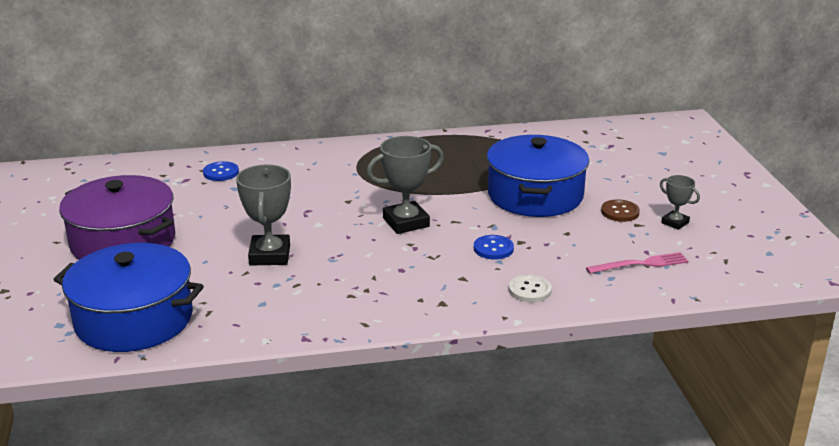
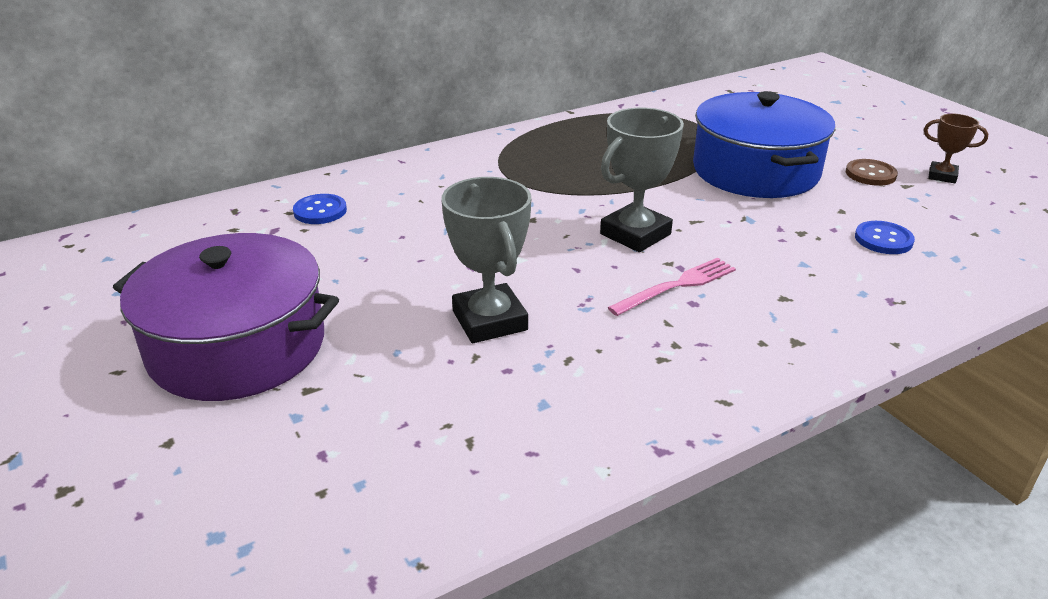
camera: 20 degrees left, 5 degrees up
(134, 319) = (350, 488): blue pot -> none
(493, 249) = (779, 248): blue button -> blue button (883, 239)
(530, 290) = (883, 296): white button -> none
(640, 264) = (967, 233): pink fork -> pink fork (676, 286)
(675, 223) = (942, 176): grey trophy -> brown trophy

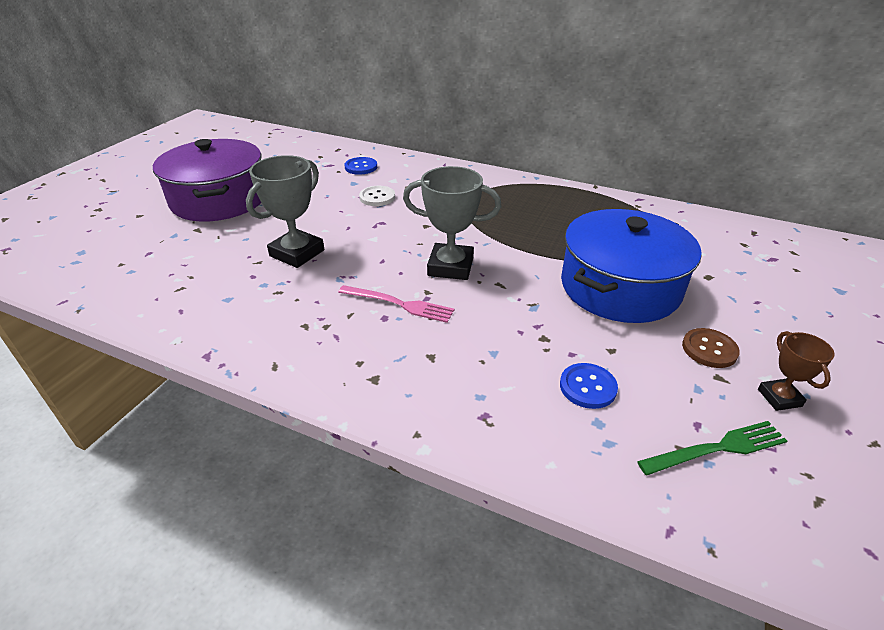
camera: 55 degrees right, 5 degrees up
(421, 226) = (377, 197): none -> white button
(983, 220) = (716, 449): none -> green fork

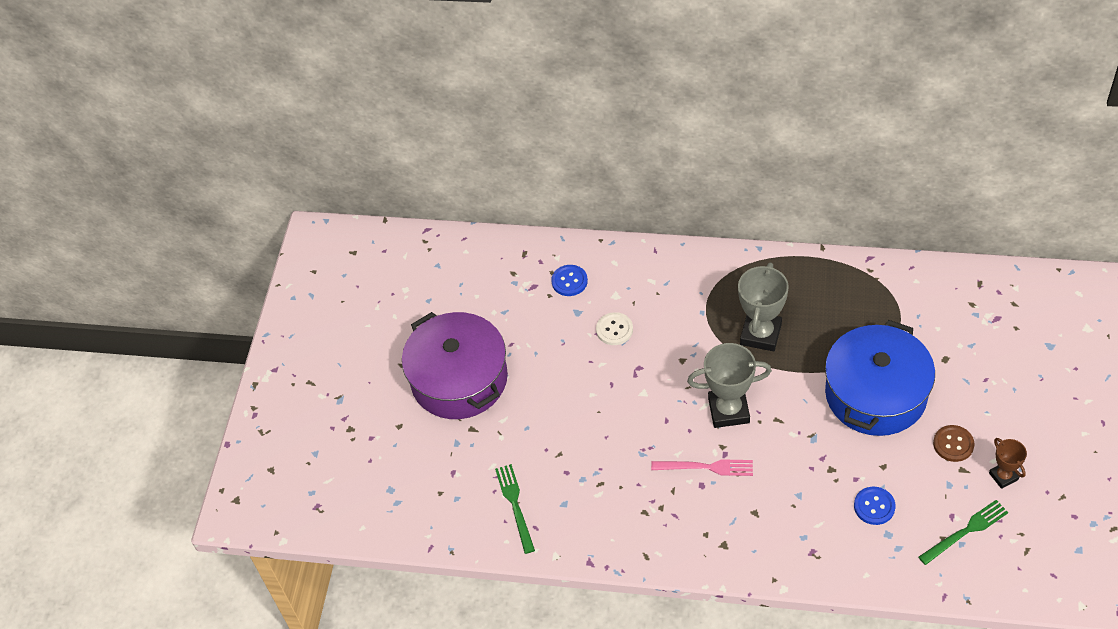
camera: 10 degrees left, 15 degrees up
(179, 289) = (515, 505): none -> green fork
(297, 253) = (586, 433): grey trophy -> grey trophy (760, 334)

